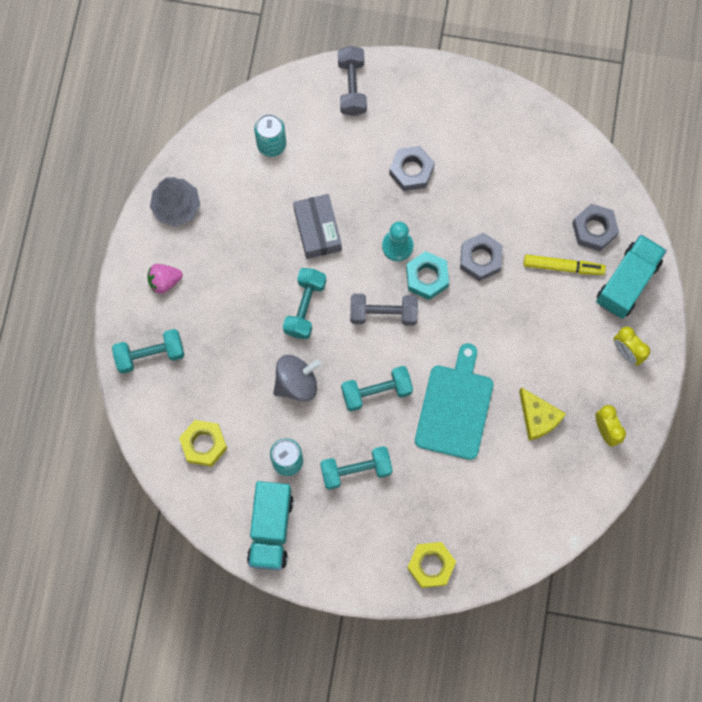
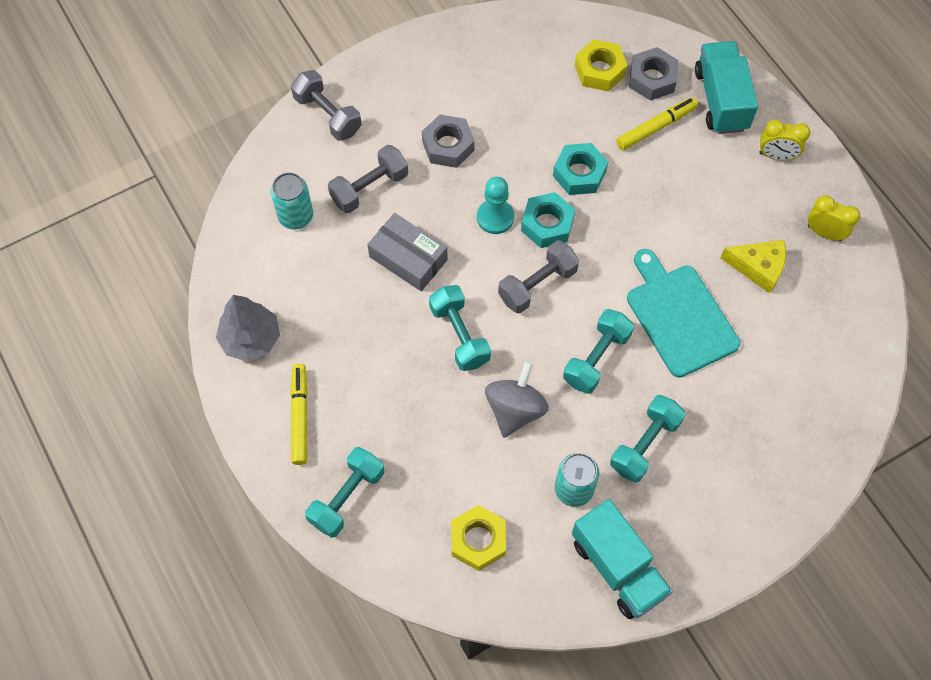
camera: 40 degrees left, 10 degrees down
(164, 281) = (300, 416): pink strawberry -> yellow marker
(334, 161) = (369, 188): none -> grey dumbbell
(431, 565) = (794, 474): yellow nut -> yellow nut (599, 70)
(480, 259) = (579, 173): grey nut -> turquoise nut

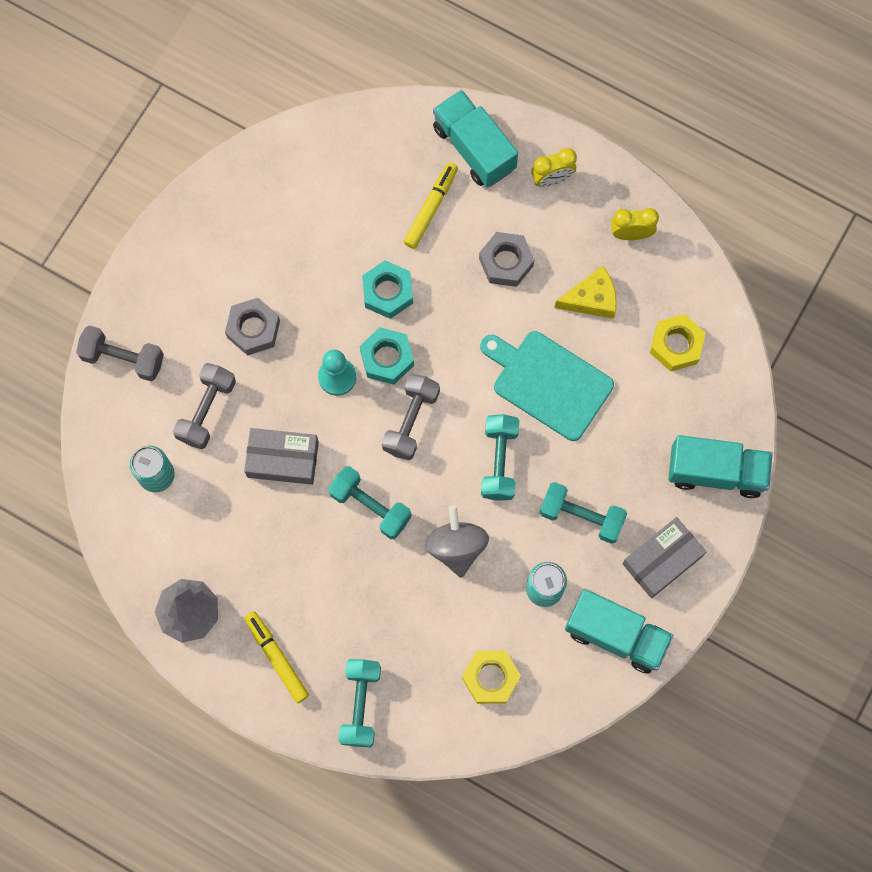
camera: 30 degrees left, 10 degrees up
(599, 70) = (348, 176): yellow nut -> yellow nut (676, 345)
(645, 444) = (581, 516): turquoise dumbbell -> turquoise dumbbell turned 75 degrees counterclockwise
(652, 79) = (401, 159): grey nut -> grey nut (506, 262)
(700, 524) = (662, 560): none -> grey box
(795, 473) = (716, 472): none -> turquoise truck

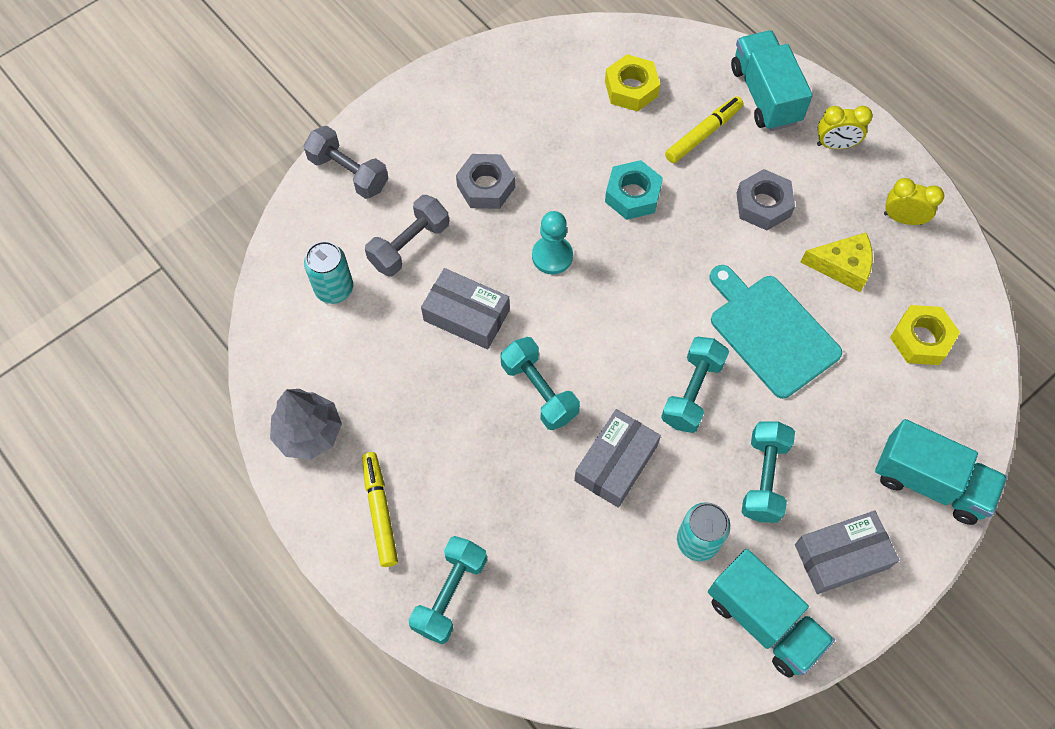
camera: 20 degrees right, 10 degrees down
(387, 358) = (609, 255): turquoise nut -> none
(411, 421) = (612, 322): grey dumbbell -> none
(456, 547) = (616, 463): grey spinning top -> grey box
(490, 678) = (605, 617): yellow nut -> yellow nut (631, 88)
(581, 516) = (764, 478): turquoise dumbbell -> turquoise dumbbell turned 60 degrees clockwise

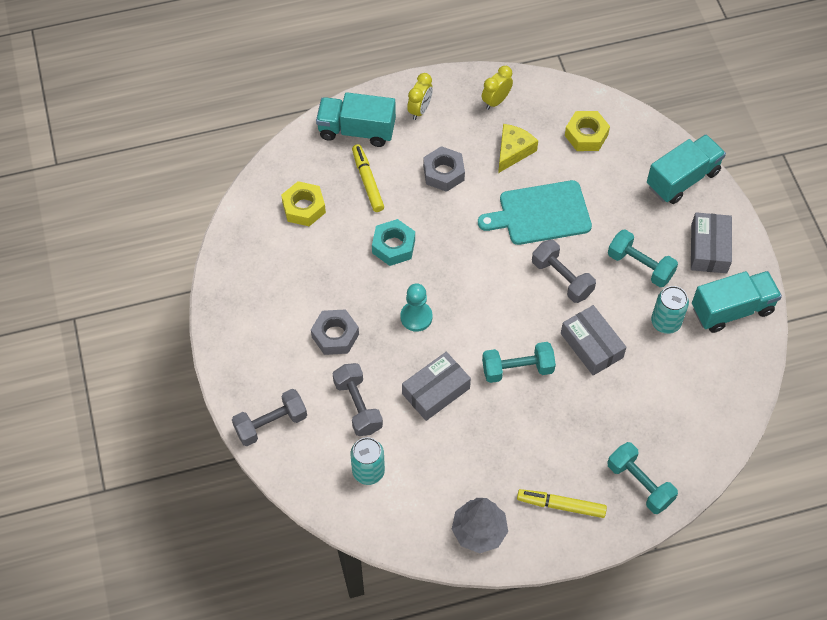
camera: 65 degrees left, 5 degrees down
(692, 392) = (562, 278): turquoise dumbbell -> grey dumbbell

